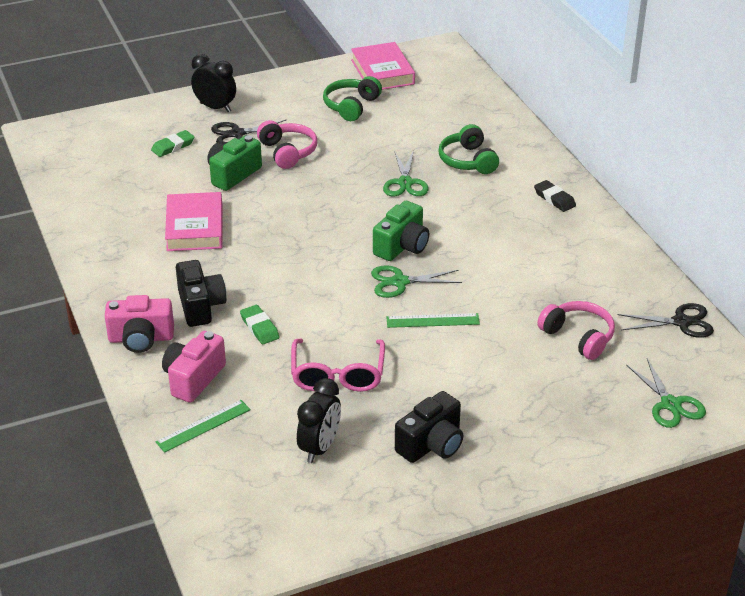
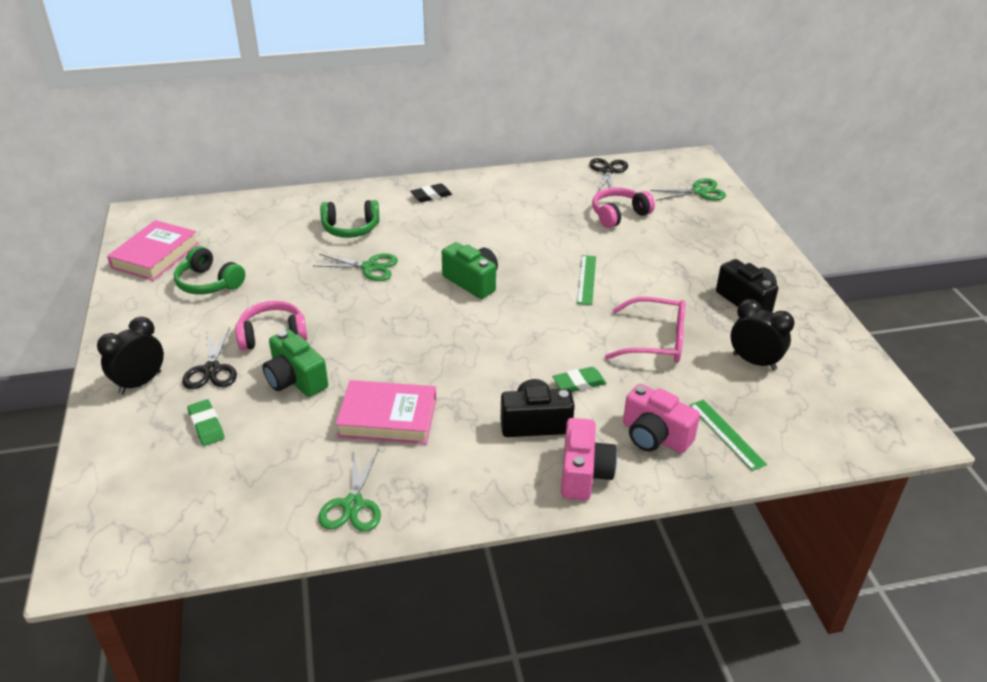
camera: 80 degrees left, 0 degrees up
(382, 72) = (155, 255): pink book -> pink book turned 60 degrees counterclockwise
(400, 282) = (527, 290): green scissors -> green scissors (353, 505)

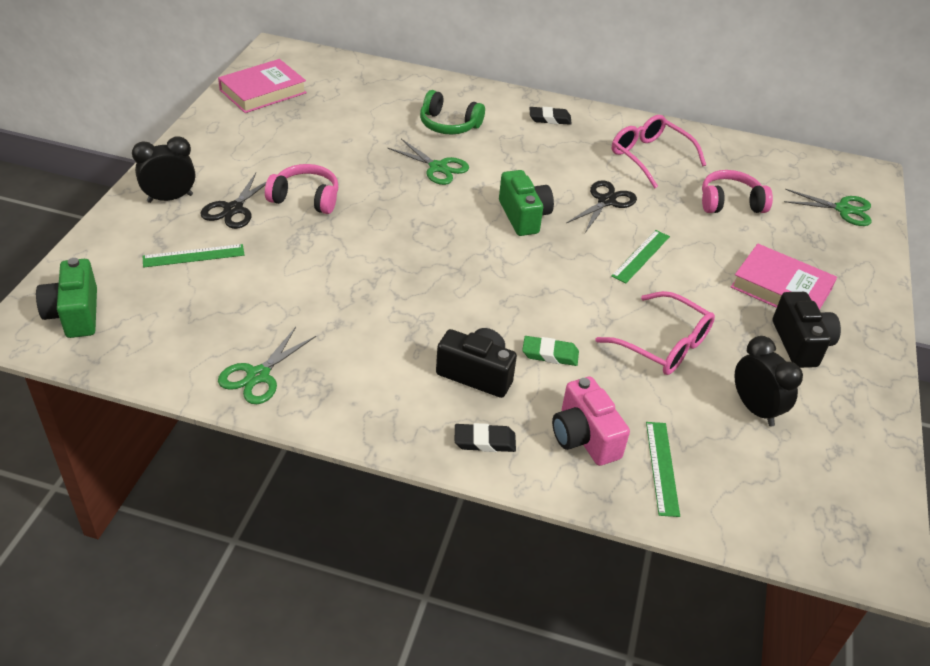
camera: 25 degrees right, 5 degrees up
(206, 425) = (193, 256): green eraser -> green ruler
(209, 283) = (288, 132): green headphones -> none
(295, 380) = (294, 246): green camera -> green camera (75, 314)
(388, 417) = (347, 312): pink book -> pink book (781, 288)
(533, 200) = (649, 157): none -> pink glasses
(583, 474) = (484, 441): pink camera -> black eraser
(608, 171) = (755, 154): black scissors -> black scissors (606, 201)

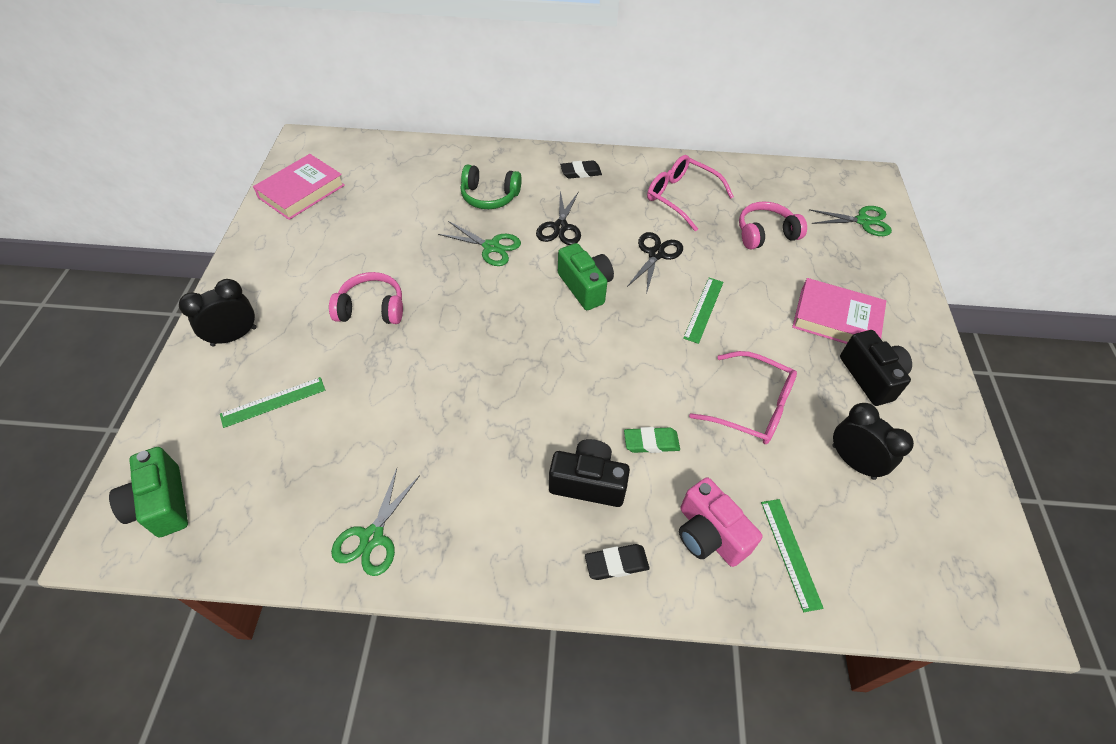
camera: 10 degrees left, 10 degrees up
(233, 209) = (302, 336): black scissors -> black scissors (560, 227)

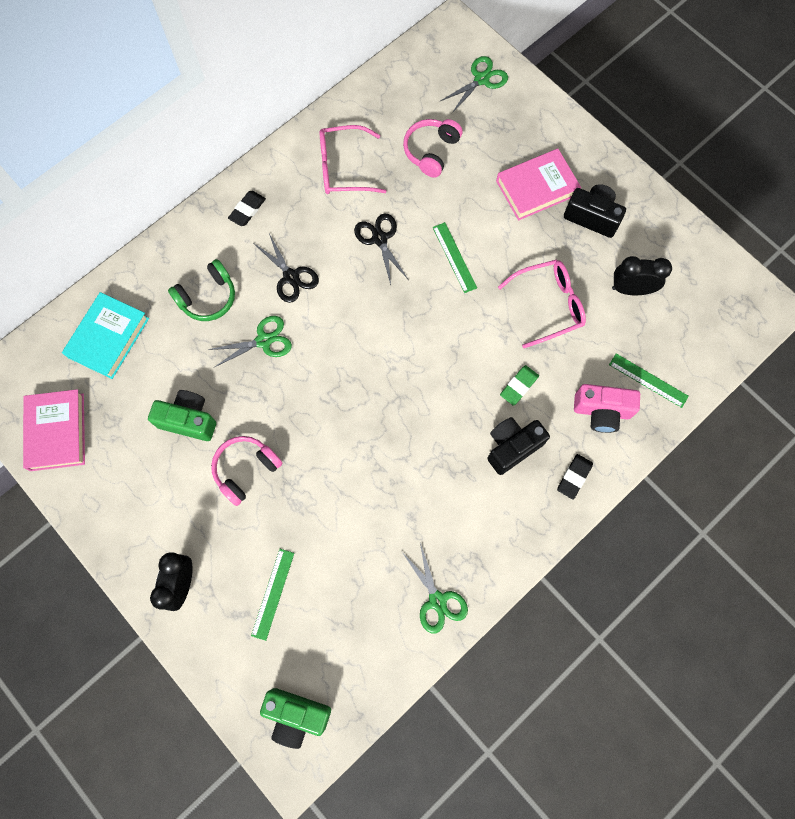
camera: 45 degrees left, 20 degrees up
(401, 170) = (108, 337): none -> turquoise book
(585, 287) = (363, 312): green camera -> green camera (188, 420)

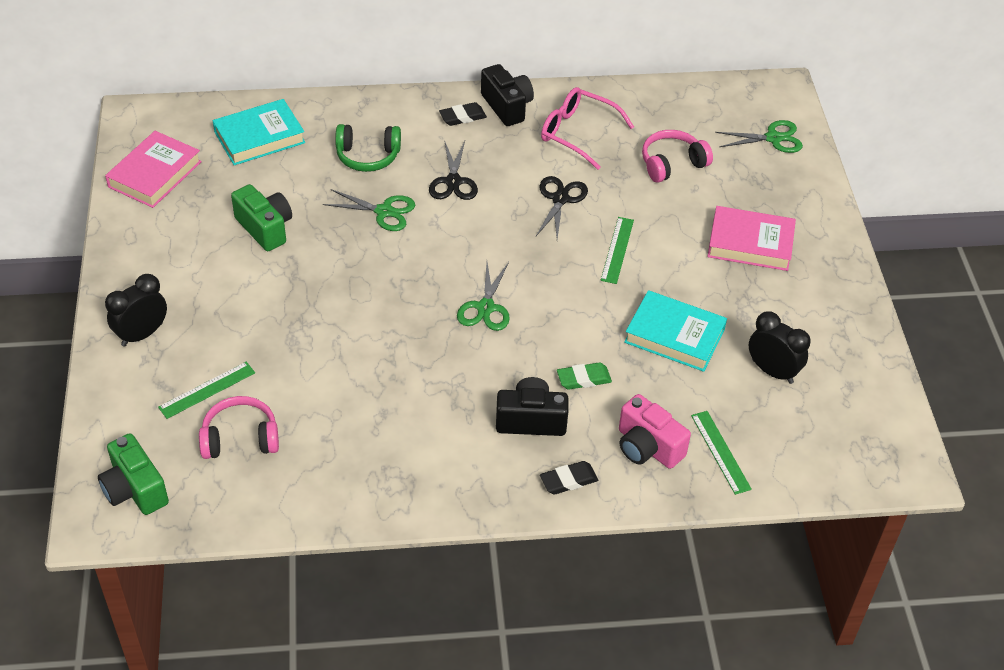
camera: 35 degrees right, 25 degrees down
(246, 470) = (276, 290): pink headphones -> pink headphones (240, 438)
(437, 600) = (343, 489): green scissors -> green scissors (485, 307)
(548, 305) = (674, 335): pink glasses -> turquoise book
(592, 217) = (786, 295): black camera -> black camera (507, 106)

